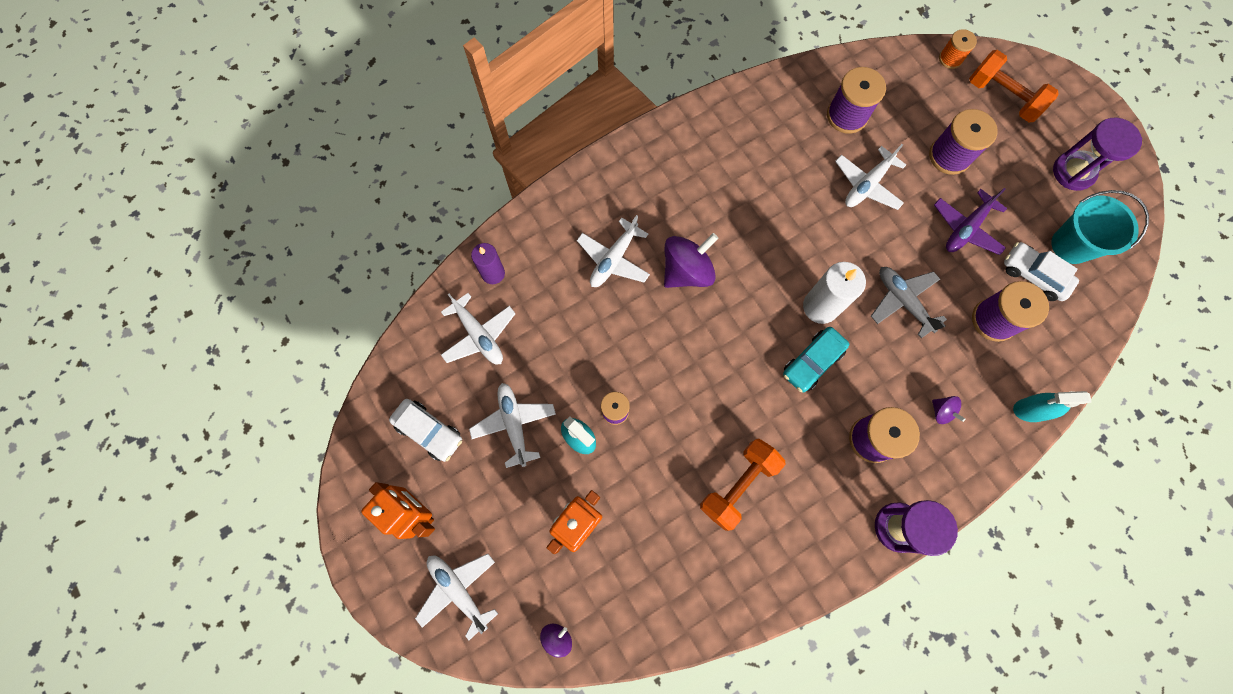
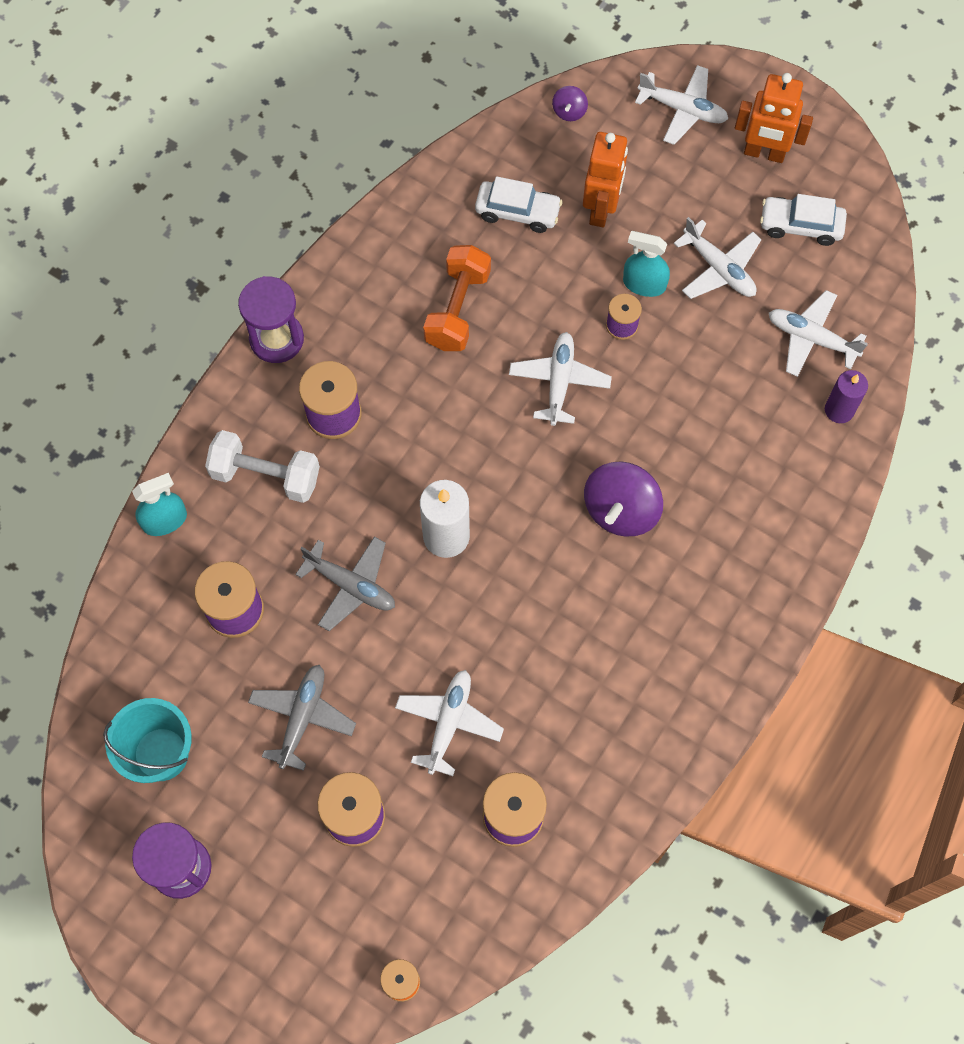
camera: 155 degrees right, 5 degrees down
(613, 259) = (713, 486): white plane -> white plane (559, 382)
(812, 362) = (430, 468): turquoise car -> none
(941, 412) = (266, 475): purple spinning top -> white dumbbell
(966, 228) = (302, 717): purple plane -> grey plane
(1002, 97) = (308, 948): orange dumbbell -> none
(1033, 275) = (200, 690): white car -> white car (517, 212)

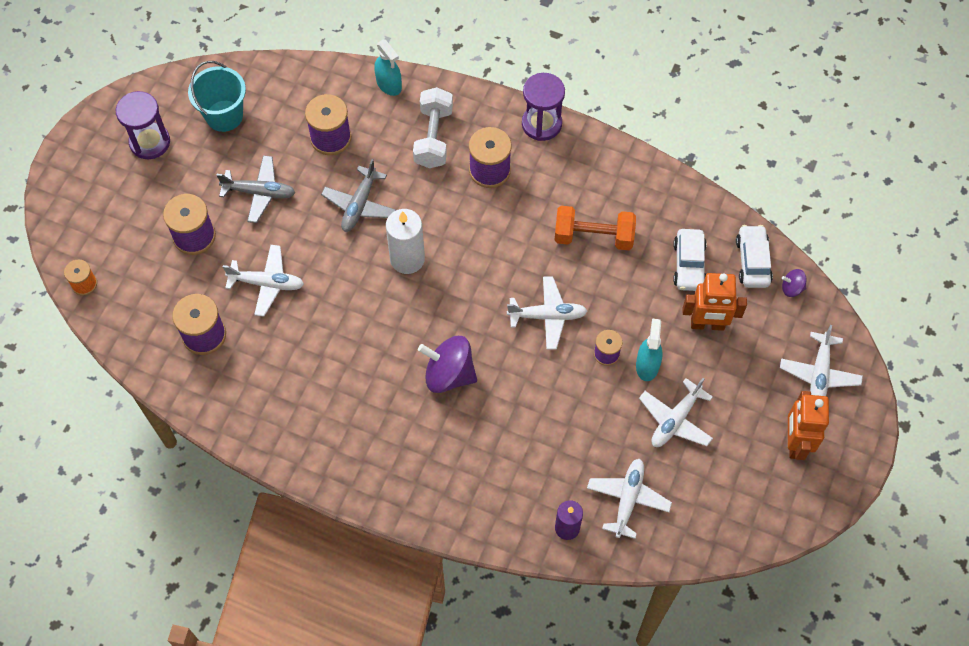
camera: 80 degrees right, 5 degrees down
(800, 226) = (732, 480): white car -> white car (752, 261)

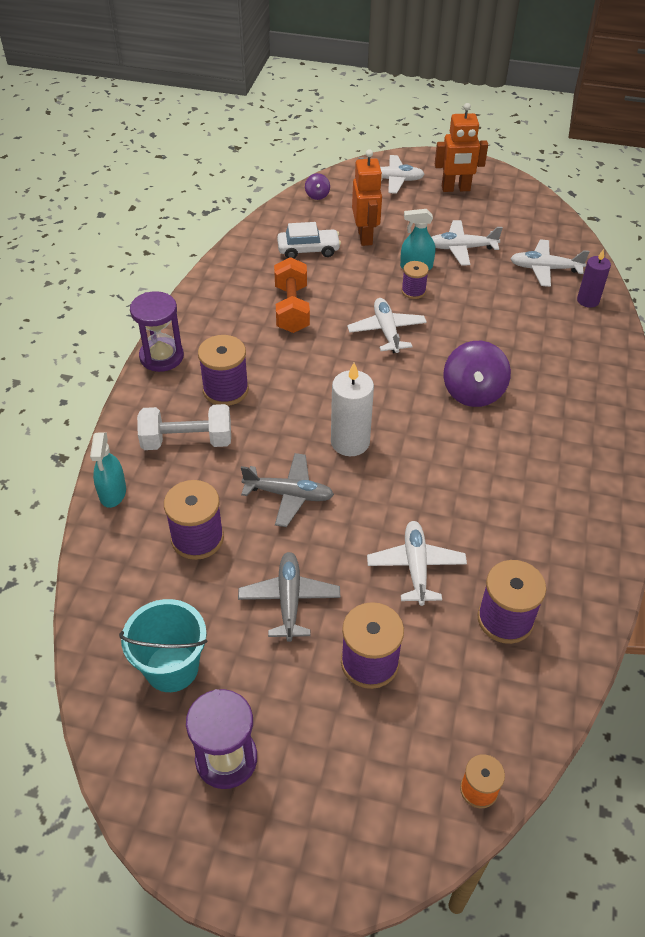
camera: 100 degrees left, 15 degrees down
(389, 84) = (113, 492): turquoise spray bottle -> turquoise spray bottle turned 135 degrees clockwise
(675, 420) = (461, 248): white plane -> white plane turned 150 degrees clockwise
(752, 261) = (296, 216): white car -> none

